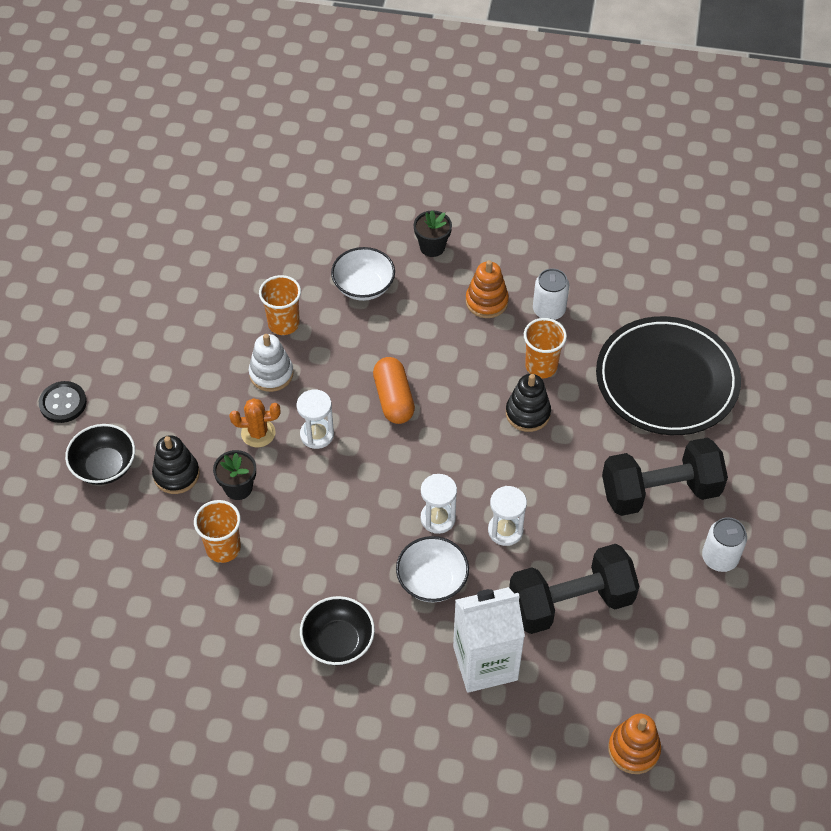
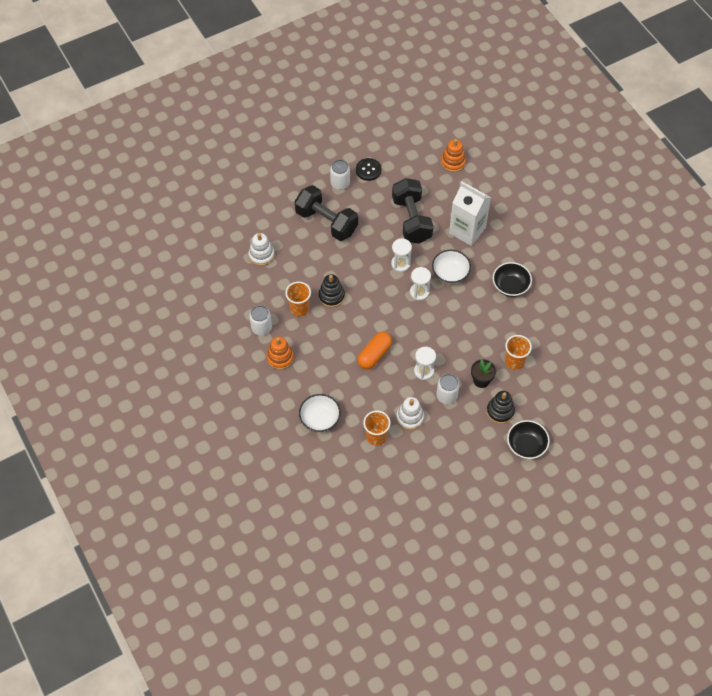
camera: 130 degrees left, 5 degrees up
(63, 403) = (514, 496): black button -> black button (368, 170)
(258, 433) = (446, 396): orange cactus -> white can
(432, 247) = (266, 407): black flower pot -> none
(570, 602) = (411, 220): black dumbbell -> black dumbbell turned 45 degrees clockwise
(666, 380) = (261, 255): black plate -> white stacking toy

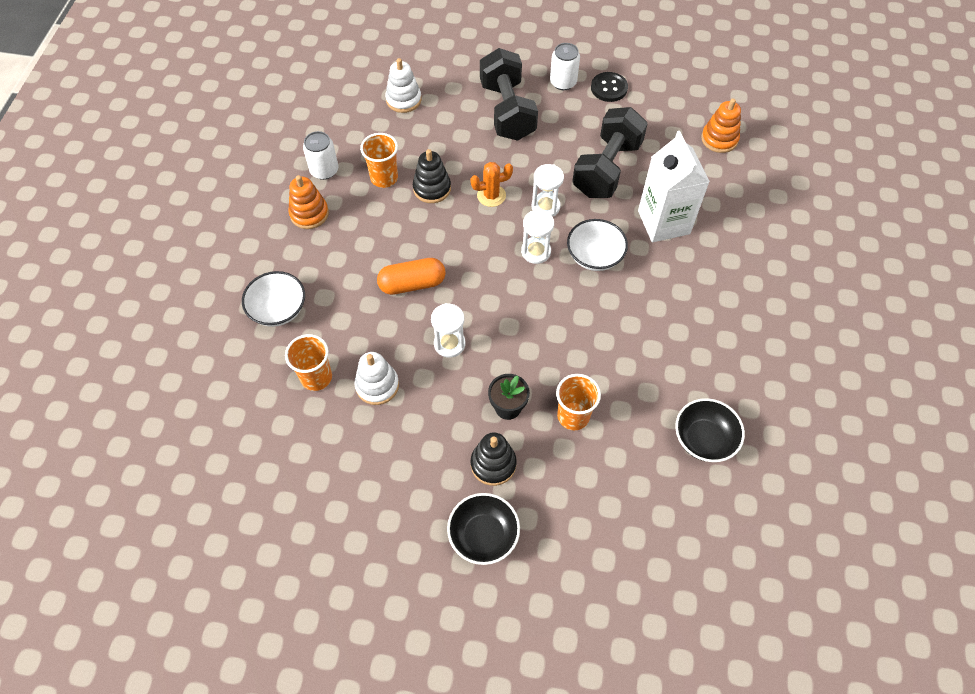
camera: 40 degrees right, 0 degrees up
(367, 278) = (491, 195): none -> orange cactus
(446, 396) = (446, 393): white can -> none
(510, 286) = (657, 321): black bowl -> black bowl (704, 439)

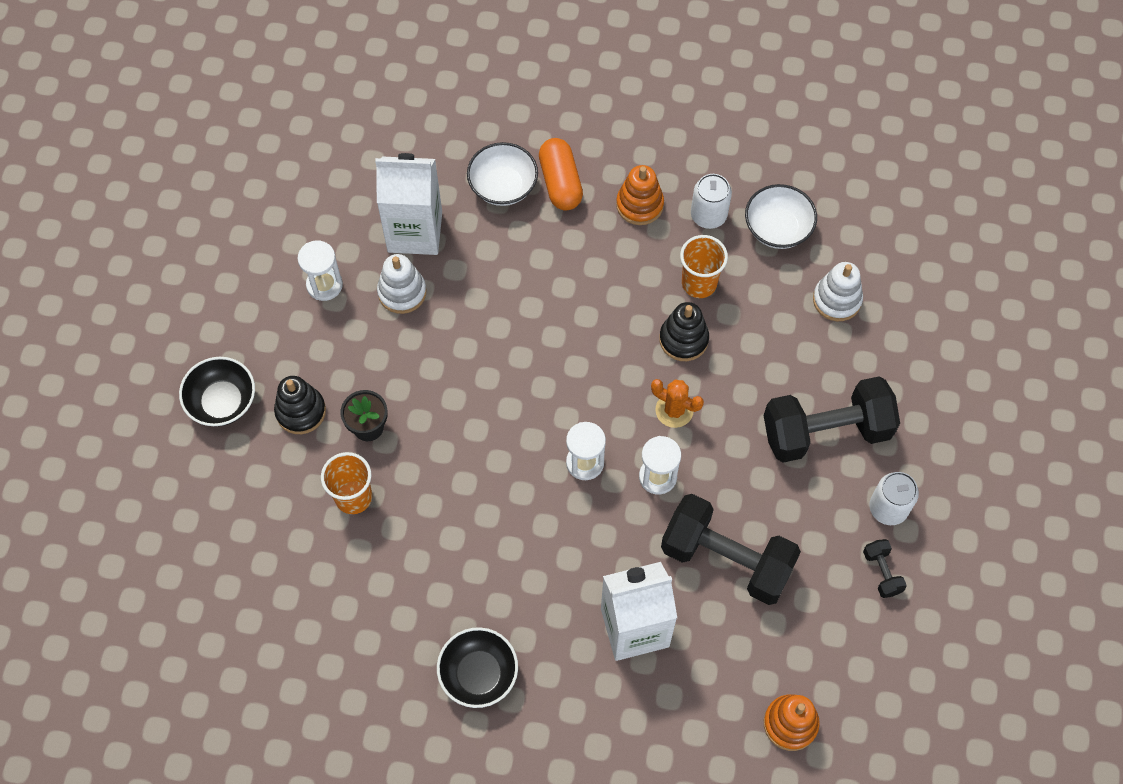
camera: 90 degrees right, 5 degrees up
(316, 377) = (415, 232): orange cup -> white carton
(412, 284) = (536, 322): orange capsule -> orange capsule (560, 182)
(449, 344) = (453, 365): white hourglass -> white hourglass (324, 285)
(491, 195) = (674, 410): orange cactus -> orange cactus turned 45 degrees counterclockwise
(594, 256) = (578, 534): white bowl -> white bowl (777, 228)
(609, 88) = (882, 572): black button -> black dumbbell
(704, 439) = (315, 642): black bowl -> black bowl (478, 674)

